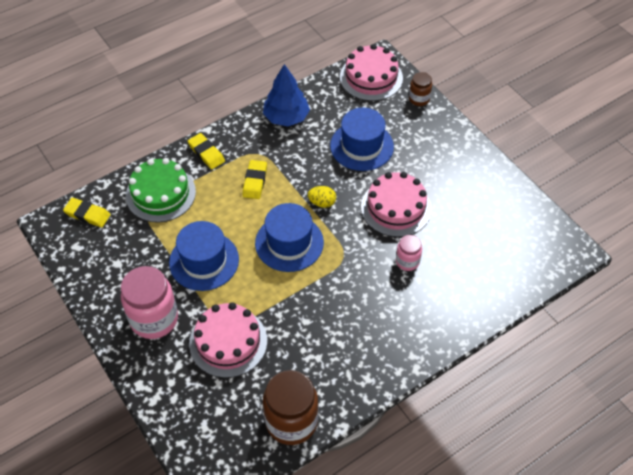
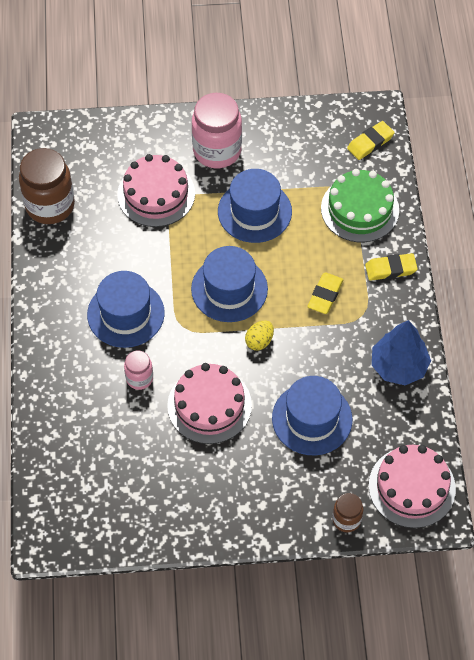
camera: 120 degrees right, 5 degrees up
(255, 181) = (325, 295): yellow eraser -> yellow eraser turned 75 degrees clockwise
(359, 301) = (125, 314): none -> blue hat

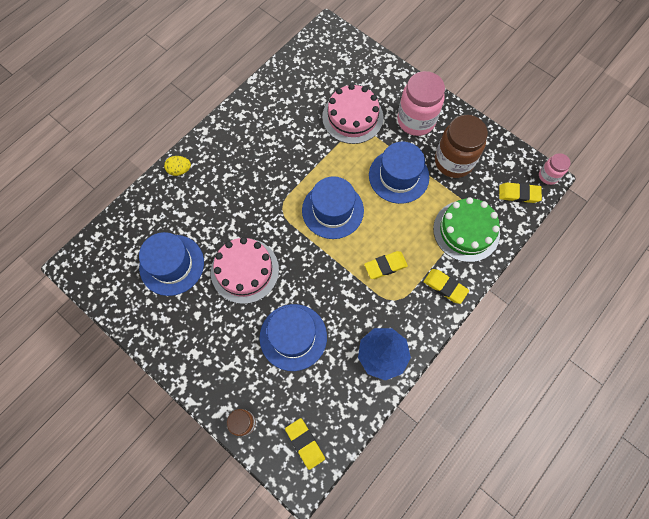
camera: 45 degrees right, 10 degrees up
(50, 205) = (288, 75): brown jar -> brown jar (453, 161)
(125, 314) = (259, 173): blue hat -> blue hat (172, 265)
(139, 378) = (225, 217): pink jar -> pink jar (548, 176)
(259, 341) = (315, 258): yellow egg -> yellow egg (180, 170)
(412, 487) = (305, 443): pink cake -> yellow eraser

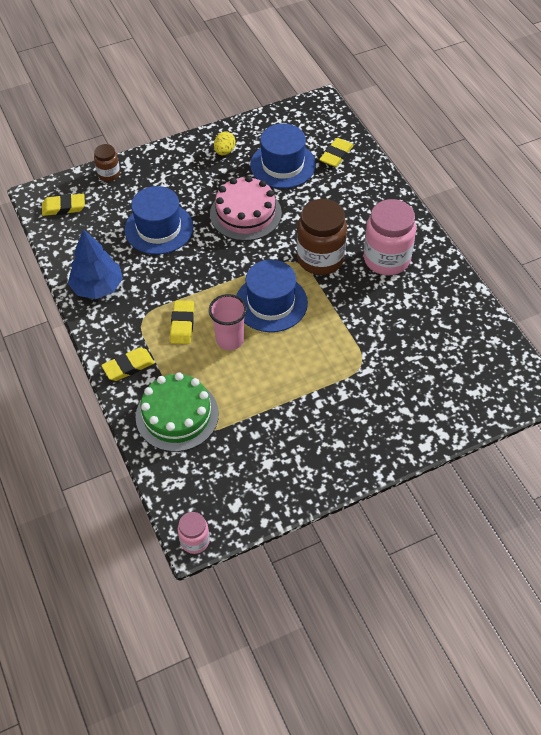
camera: 115 degrees right, 15 degrees down
(180, 170) = (385, 195): yellow egg -> yellow egg (224, 151)
(352, 117) = (382, 365): pink cake -> none
(382, 224) = (230, 340): none -> pink cup
(398, 176) = (280, 379): blue hat -> none
(416, 120) = (347, 429): pink jar -> pink jar (386, 259)
(453, 161) = (270, 443): brown jar -> brown jar (320, 259)
(518, 194) = (190, 493): yellow eraser -> yellow eraser (336, 155)

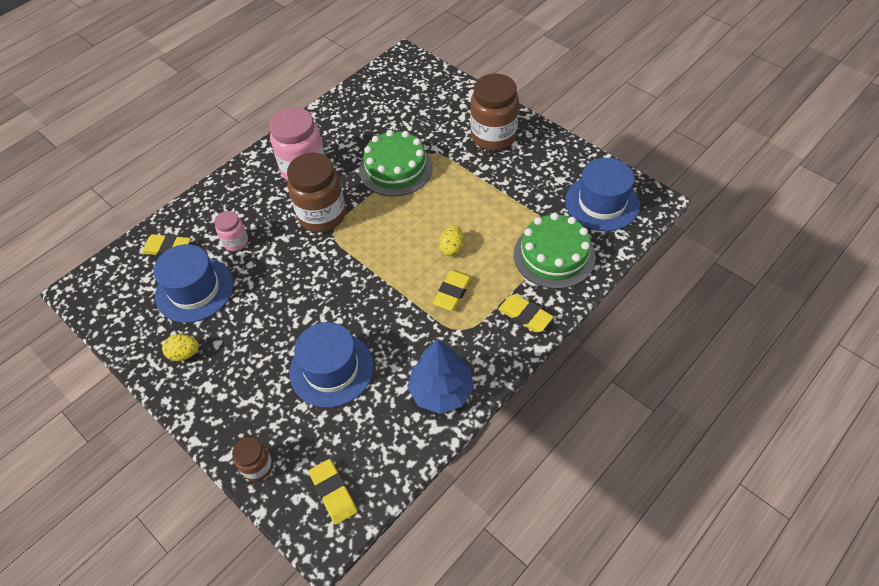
camera: 110 degrees left, 0 degrees up
(182, 324) = (452, 292): yellow eraser -> yellow eraser turned 45 degrees counterclockwise
(195, 541) = (656, 198): pink jar -> pink jar (236, 242)
(230, 340) = (452, 248): pink cup -> yellow egg
(245, 213) = (281, 296): pink cake -> none
(271, 303) = (393, 233): blue hat -> blue hat (602, 203)
(353, 329) = (395, 168): none -> green cake
(360, 428) = (493, 136): none -> brown jar

